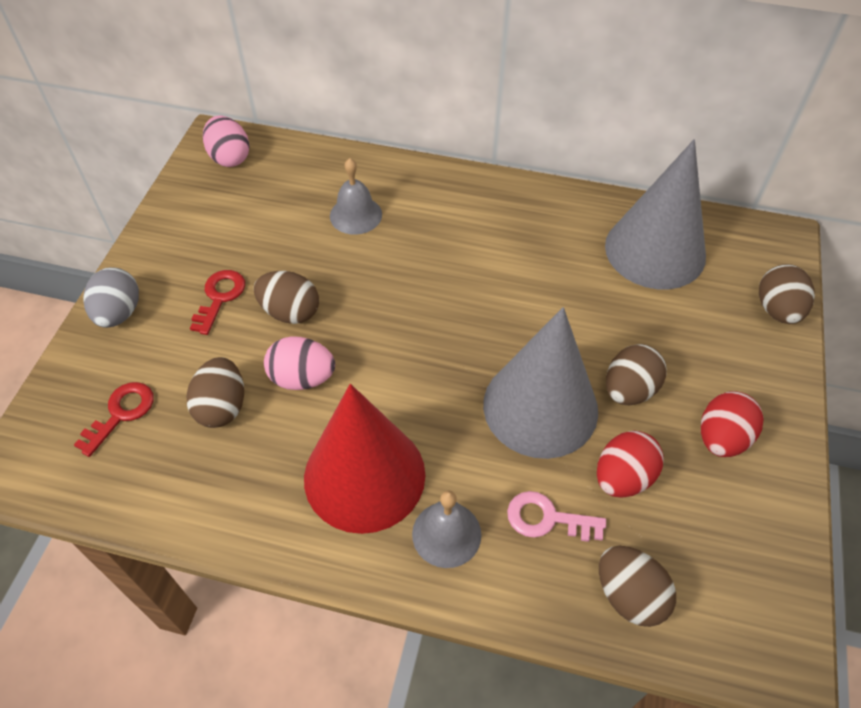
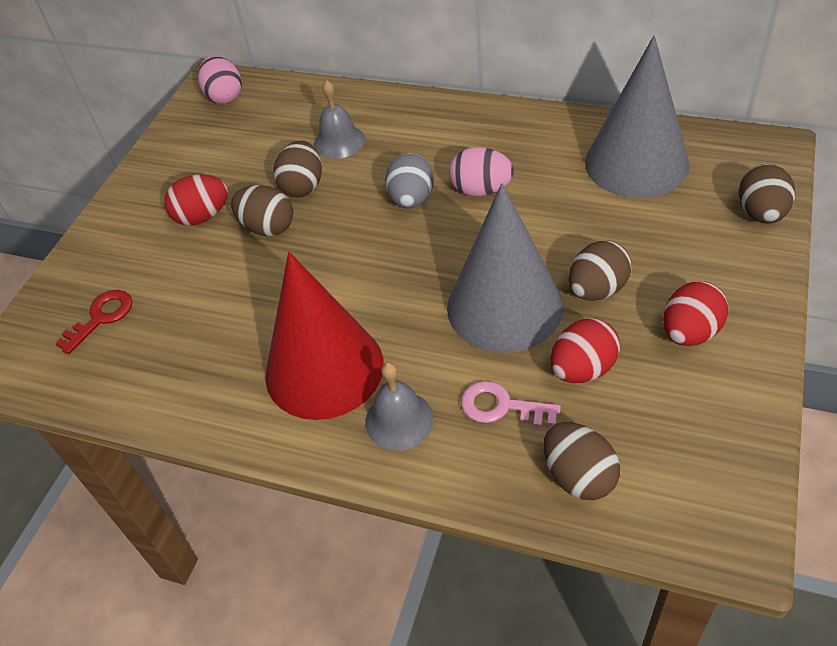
camera: 10 degrees right, 5 degrees down
(119, 313) = (108, 232): grey egg -> grey egg (411, 199)
(220, 297) = (203, 217): red key -> red egg
(222, 406) = (195, 310): brown egg -> brown egg (303, 186)
(302, 378) = (273, 284): pink egg -> pink egg (481, 190)

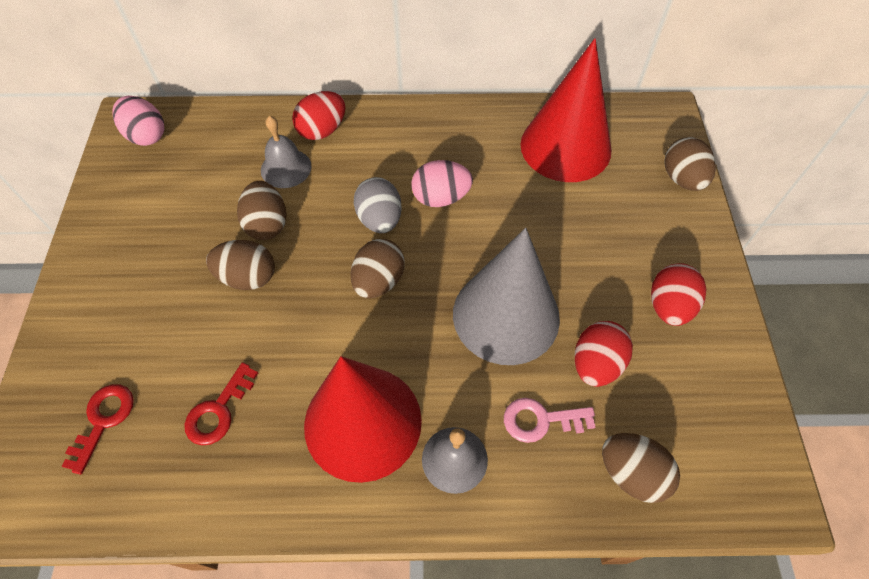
camera: 25 degrees left, 10 degrees up
(199, 331) = (218, 410): none -> red key
(203, 217) = (174, 278): red egg -> red egg (322, 130)
(597, 289) = (579, 280): brown egg -> brown egg (379, 281)
(636, 163) = (565, 146): grey cone -> red cone

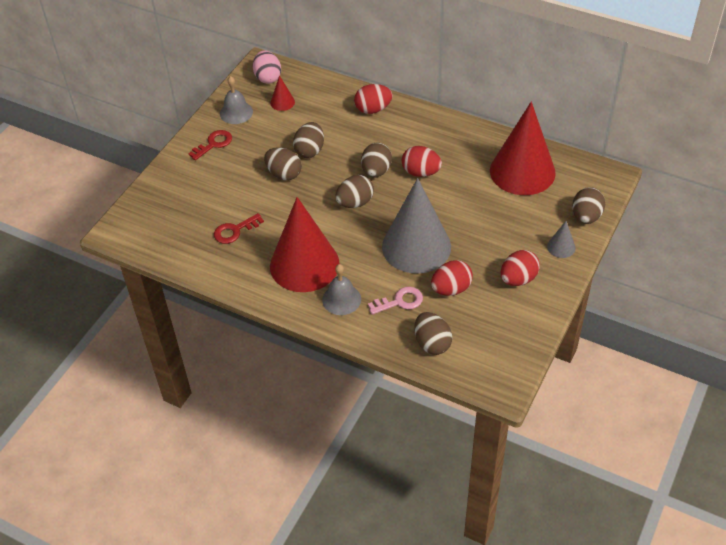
camera: 30 degrees right, 10 degrees down
(103, 420) = (177, 213): red key -> red key (214, 144)
(187, 165) = (282, 102): none -> red cone
(286, 168) = (338, 124): grey bell -> grey bell (236, 112)
(380, 219) = (376, 171): grey egg -> brown egg
(441, 198) = (421, 172): pink egg -> red egg
(541, 420) = (400, 301): pink key -> pink key turned 135 degrees clockwise
(685, 234) = (561, 247): none -> grey cone

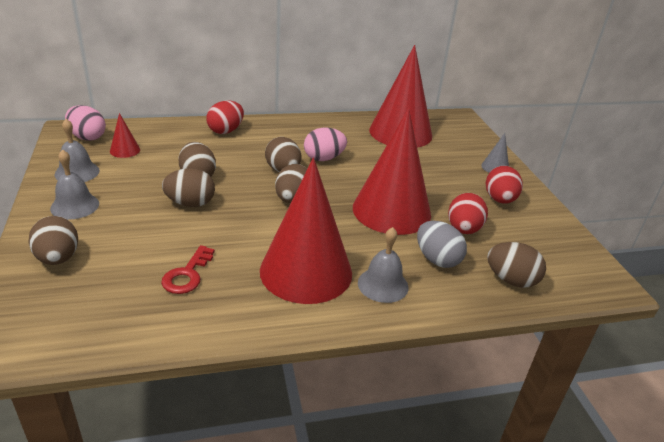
camera: 45 degrees left, 15 degrees down
(214, 144) = (75, 206): red key -> grey bell
(400, 301) = (437, 259): pink key -> grey egg
(416, 246) = (391, 211): grey cone -> red cone
(421, 172) = (323, 158): red egg -> pink egg
(586, 217) = (482, 144): brown egg -> brown egg (58, 258)

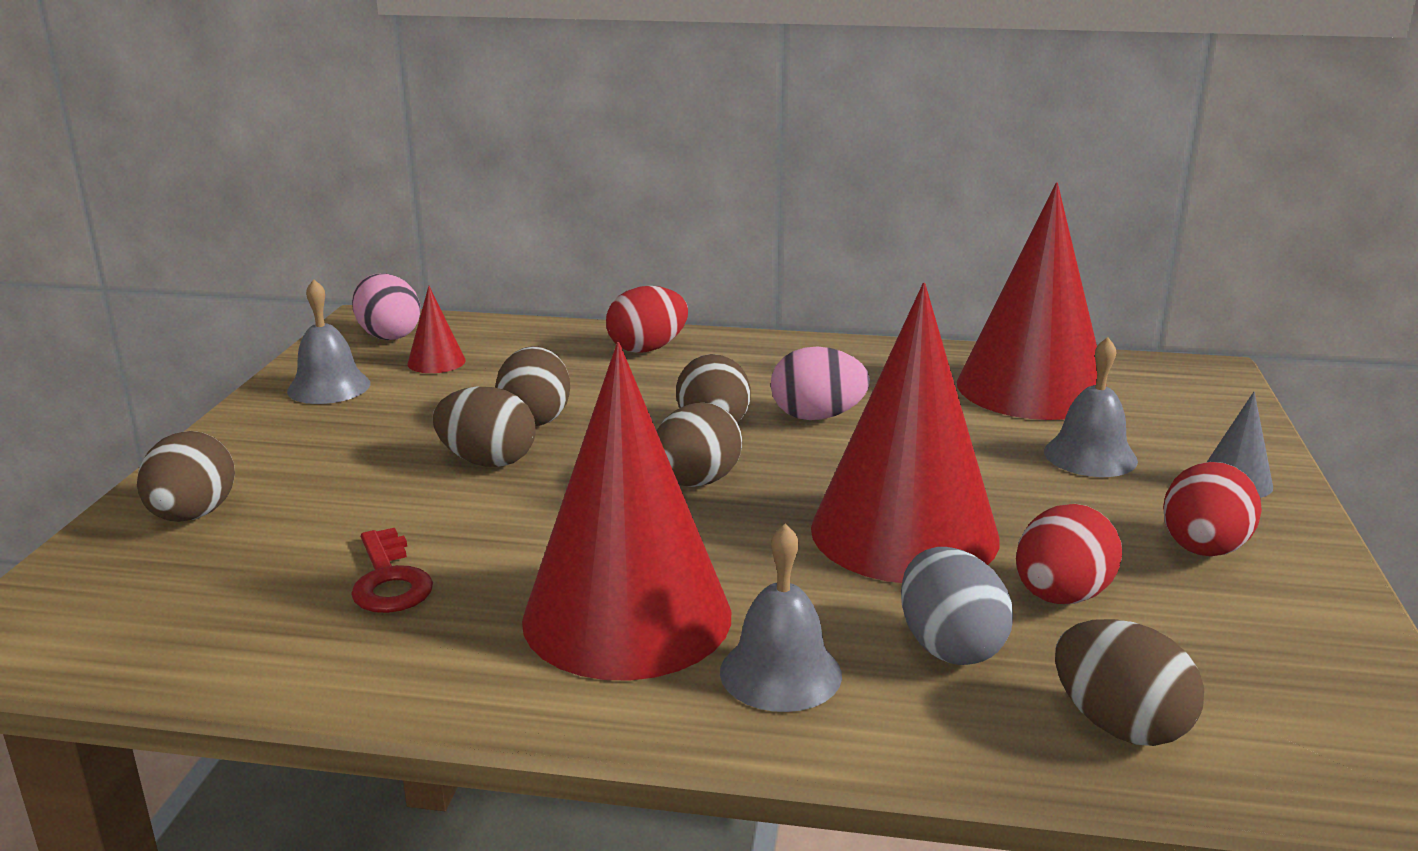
camera: 25 degrees right, 10 degrees down
(75, 206) = (284, 438): grey bell -> grey bell (1090, 456)
(187, 275) = (389, 580): red key -> red key turned 60 degrees counterclockwise

